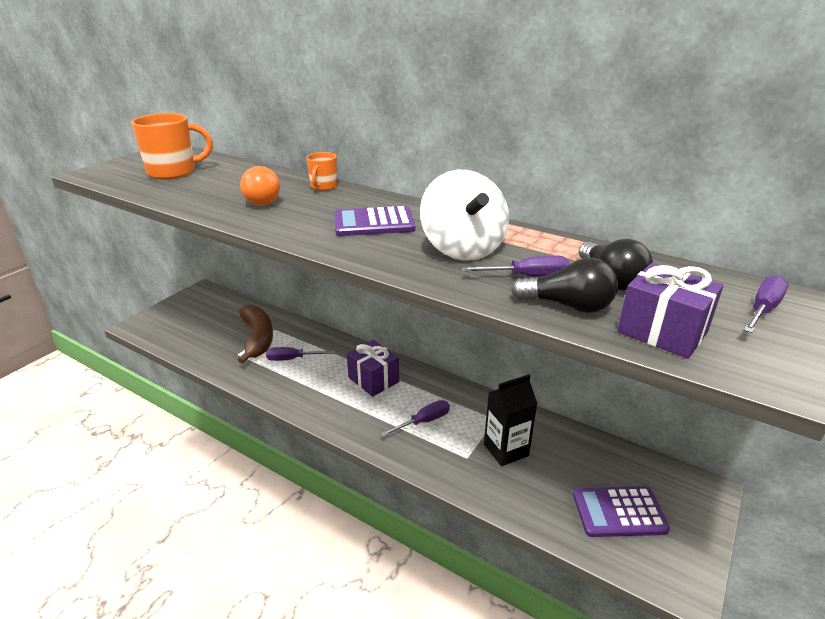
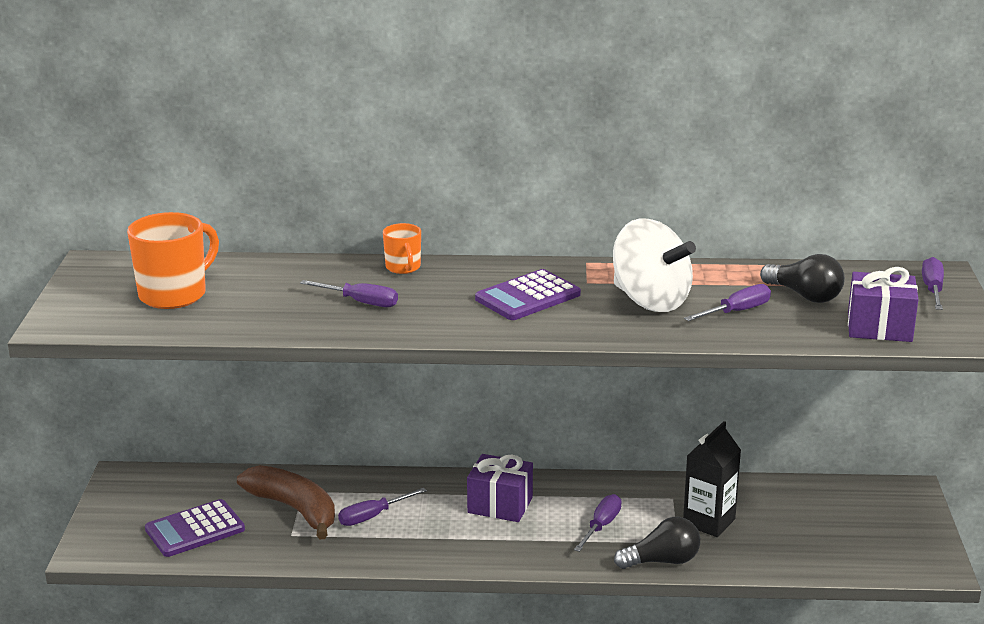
camera: 30 degrees left, 5 degrees down
(262, 200) = (360, 302): orange light bulb -> purple screwdriver
(567, 306) = (794, 327): black light bulb -> black light bulb (662, 561)
(618, 512) = (850, 535): purple calculator -> purple calculator (195, 529)

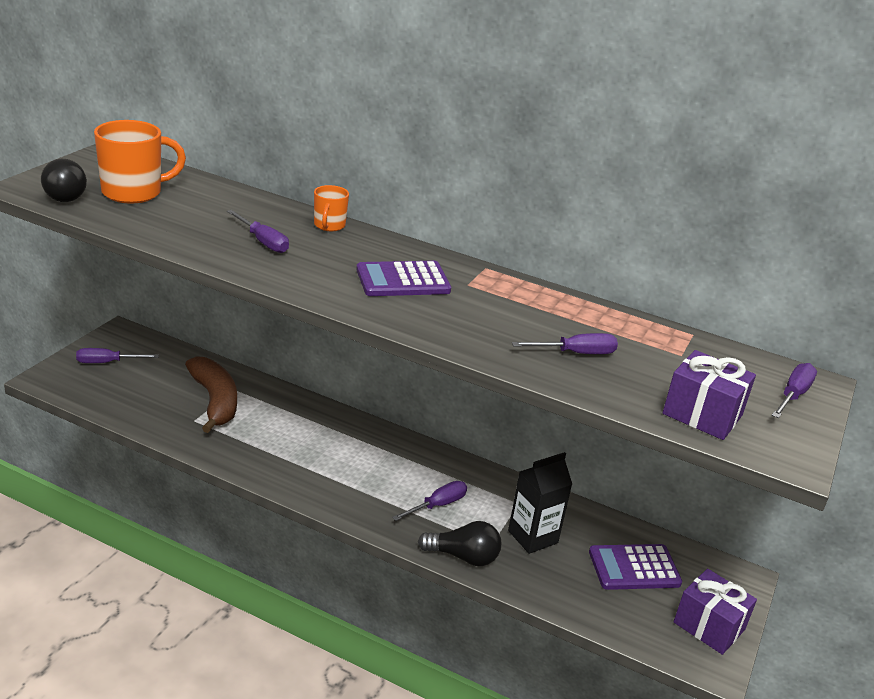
camera: 20 degrees right, 5 degrees up
(195, 529) = (131, 390): purple calculator -> purple calculator (634, 568)
(372, 516) = (266, 428): purple screwdriver -> purple screwdriver (107, 362)
(500, 505) = (371, 456): purple gift -> purple gift (709, 626)
(650, 301) = (505, 318): white spinning top -> none
(804, 295) = (656, 360): black light bulb -> black light bulb (64, 195)

